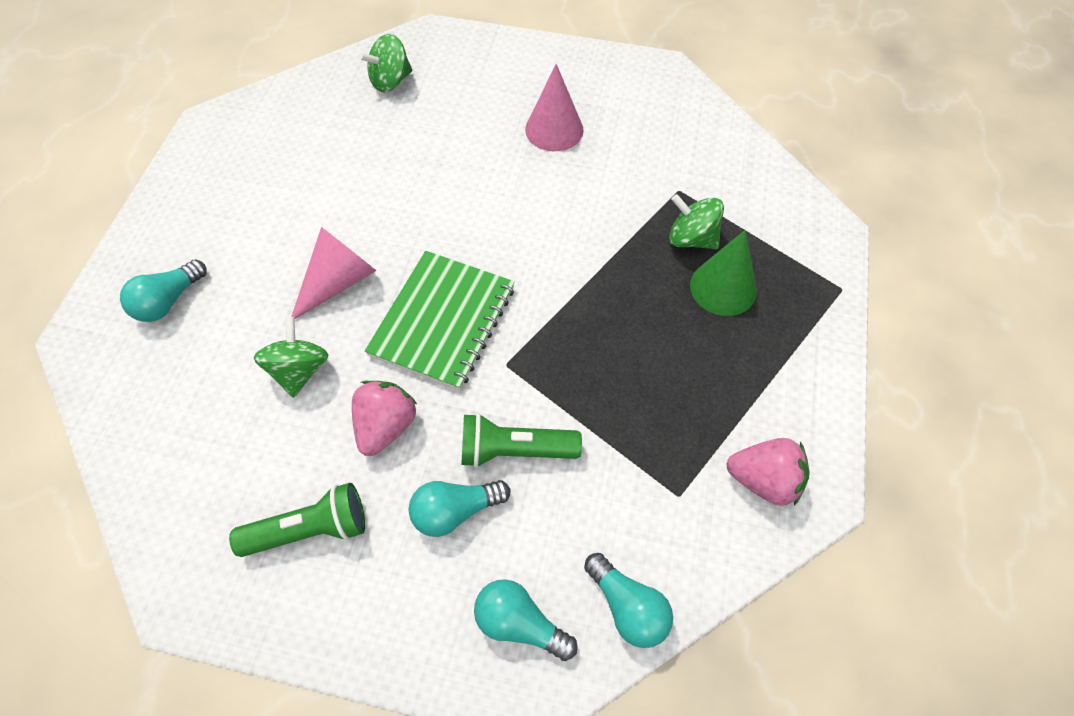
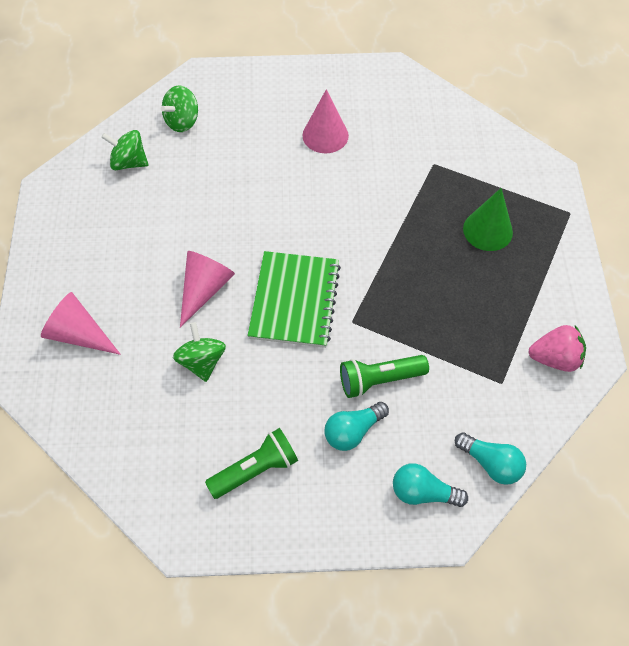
camera: 15 degrees left, 0 degrees up
(168, 301) = (79, 334): turquoise light bulb -> pink cone
(386, 426) = (282, 386): pink strawberry -> none
(691, 238) = (454, 199): green spinning top -> green spinning top (129, 162)

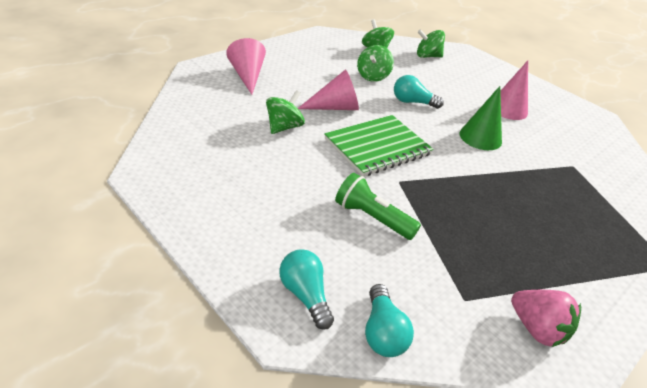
camera: 45 degrees right, 20 degrees down
(178, 209) = (373, 76): none -> green spinning top
(256, 470) = (229, 186): green flashlight -> none
(353, 431) = (313, 223): turquoise light bulb -> turquoise light bulb (412, 102)
(487, 230) = (574, 221): green cone -> green cone (480, 137)

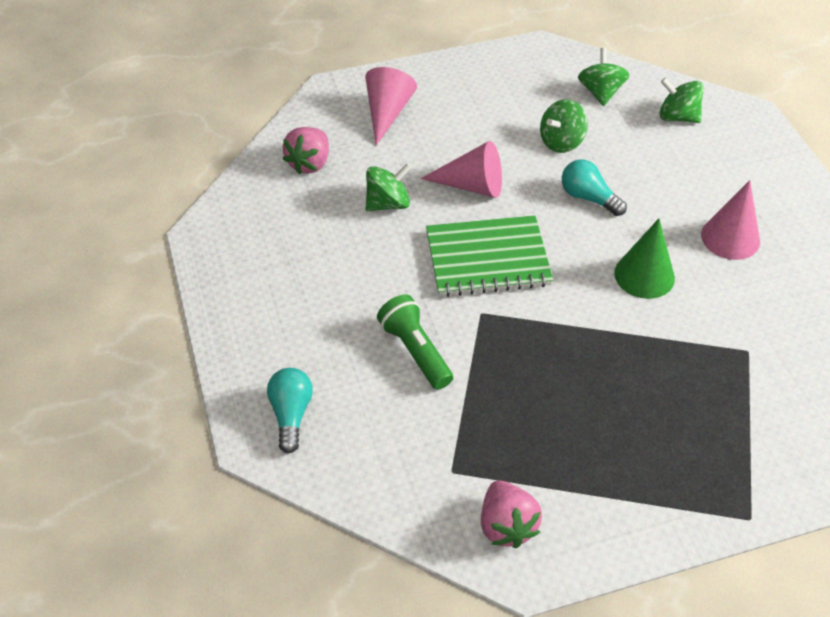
camera: 30 degrees right, 10 degrees up
(208, 112) = (309, 163): none -> pink strawberry
(382, 332) = (342, 474): turquoise light bulb -> none

